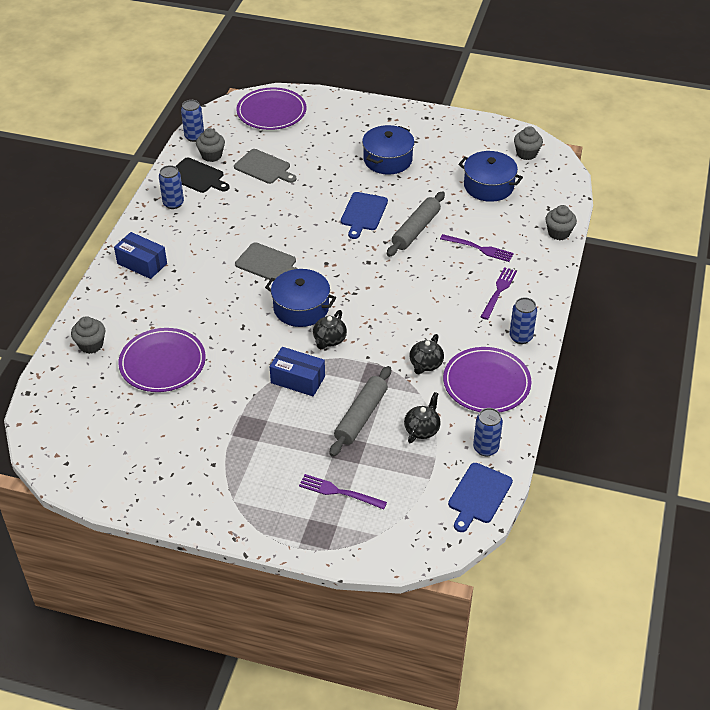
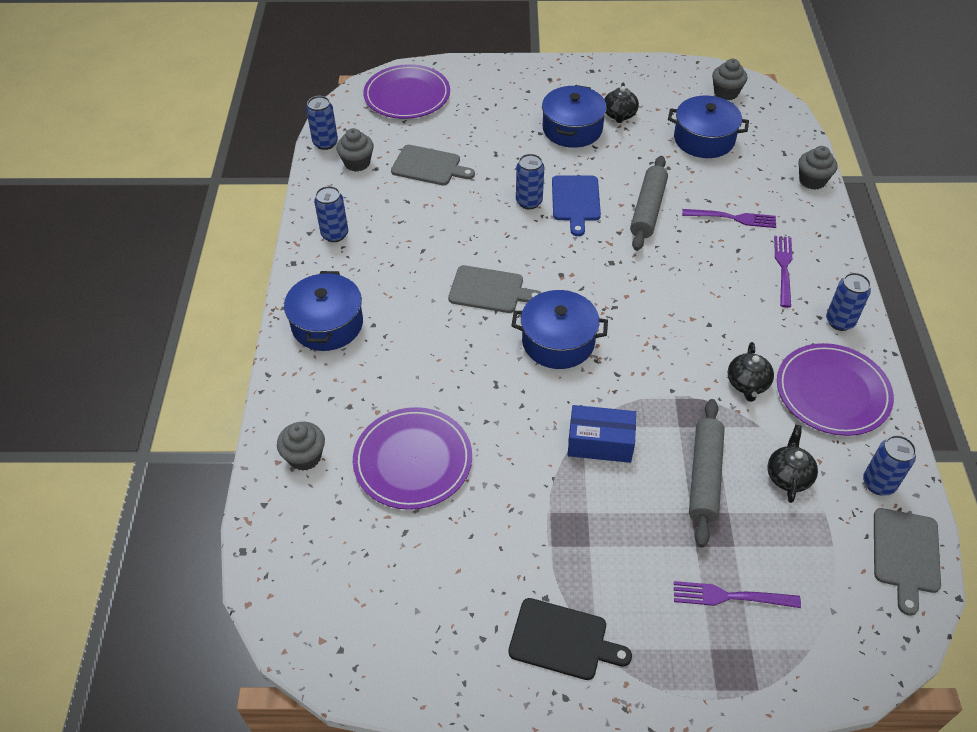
camera: 15 degrees left, 5 degrees up
(142, 263) = (327, 324): blue box -> blue pot
(197, 176) = (350, 193): black cutting board -> black cutting board (562, 640)
(327, 207) = (529, 202): none -> blue can
(329, 340) = (613, 377): black teapot -> black teapot (619, 115)
(478, 495) = (905, 554): blue cutting board -> grey cutting board

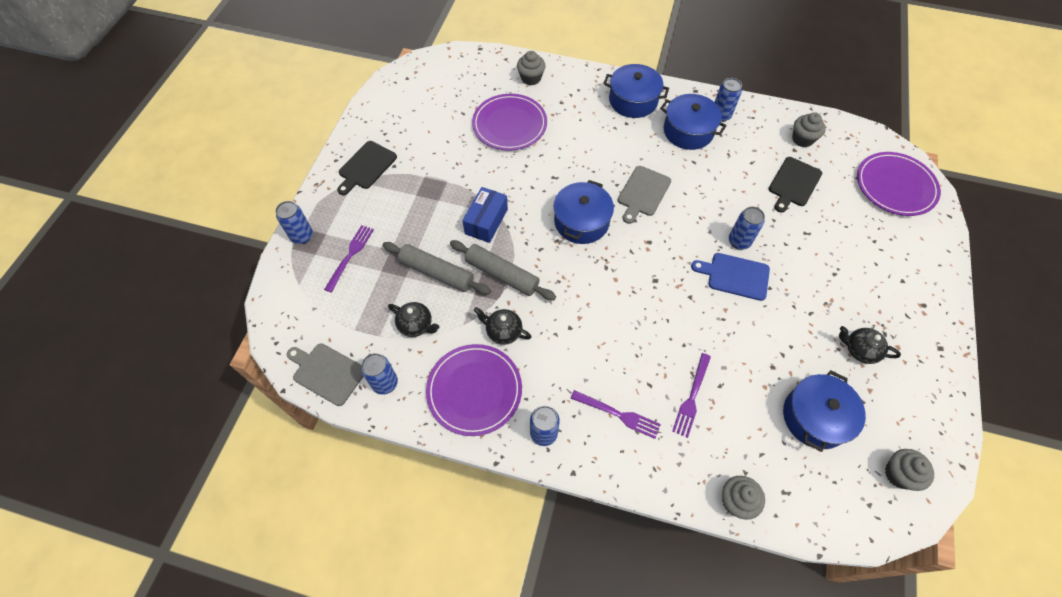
camera: 105 degrees right, 10 degrees up
(325, 143) = (830, 123): blue can -> blue can (302, 236)
(429, 166) = (793, 183): grey cutting board -> black cutting board
(572, 129) = (839, 302): blue pot -> blue pot (688, 131)
(648, 209) = (715, 329): grey rolling pin -> grey rolling pin (502, 274)

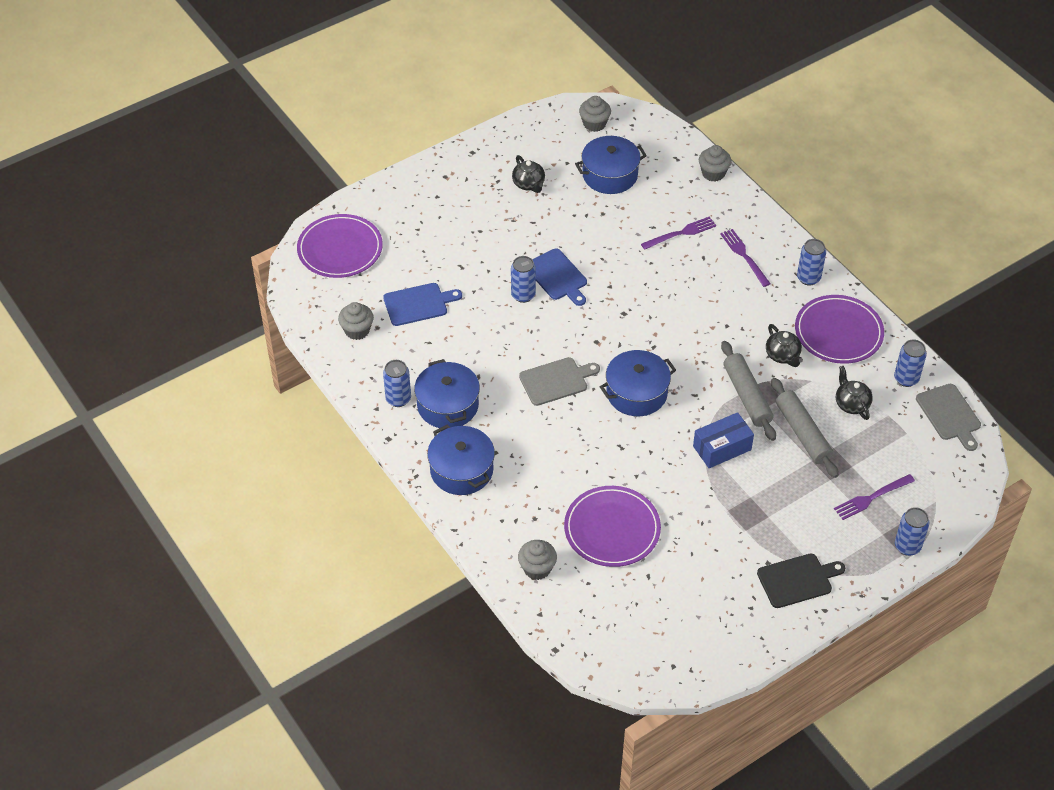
camera: 140 degrees left, 10 degrees down
(793, 183) = (418, 304): black cutting board -> blue cutting board

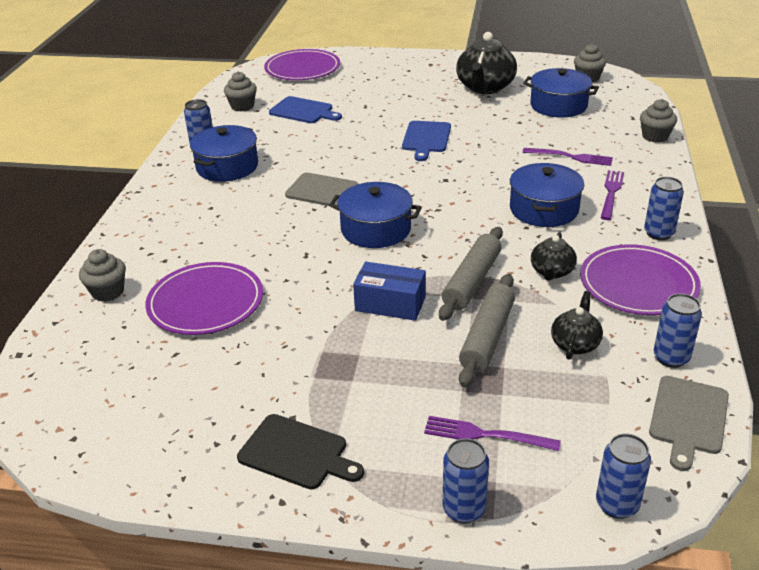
camera: 45 degrees right, 15 degrees down
(461, 470) = (170, 204): blue pot -> blue pot (544, 209)
(523, 295) = (383, 137): blue can -> blue can (617, 504)
(529, 184) = (485, 88): black teapot -> black teapot, size x1.87

